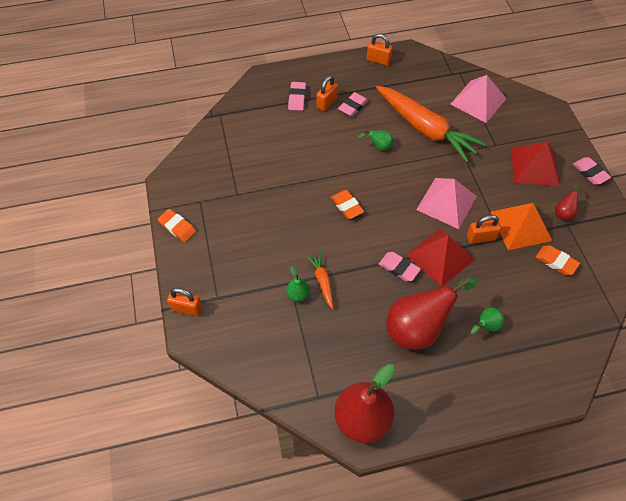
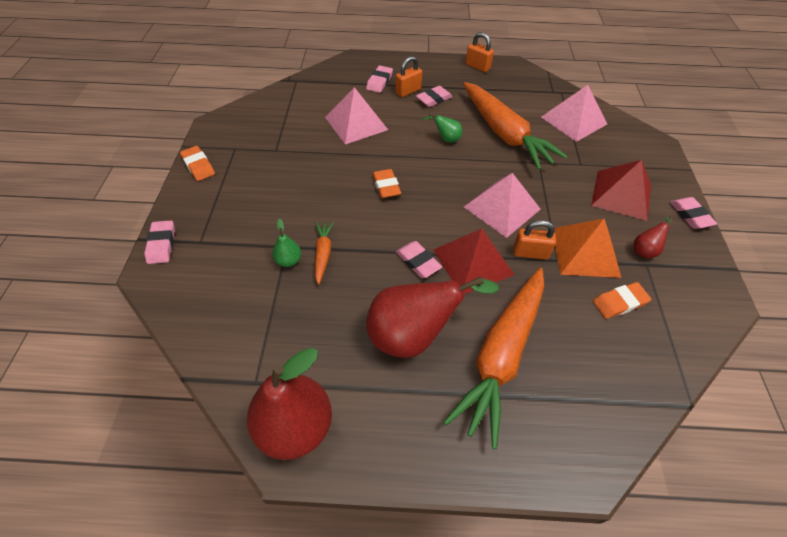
camera: 15 degrees right, 5 degrees down
(187, 308) = (161, 244): orange padlock -> pink eraser
(295, 149) = (356, 123): none -> pink pyramid
(485, 326) = (501, 355): green pear -> orange carrot
(556, 262) = (619, 302): orange eraser -> orange eraser turned 75 degrees counterclockwise

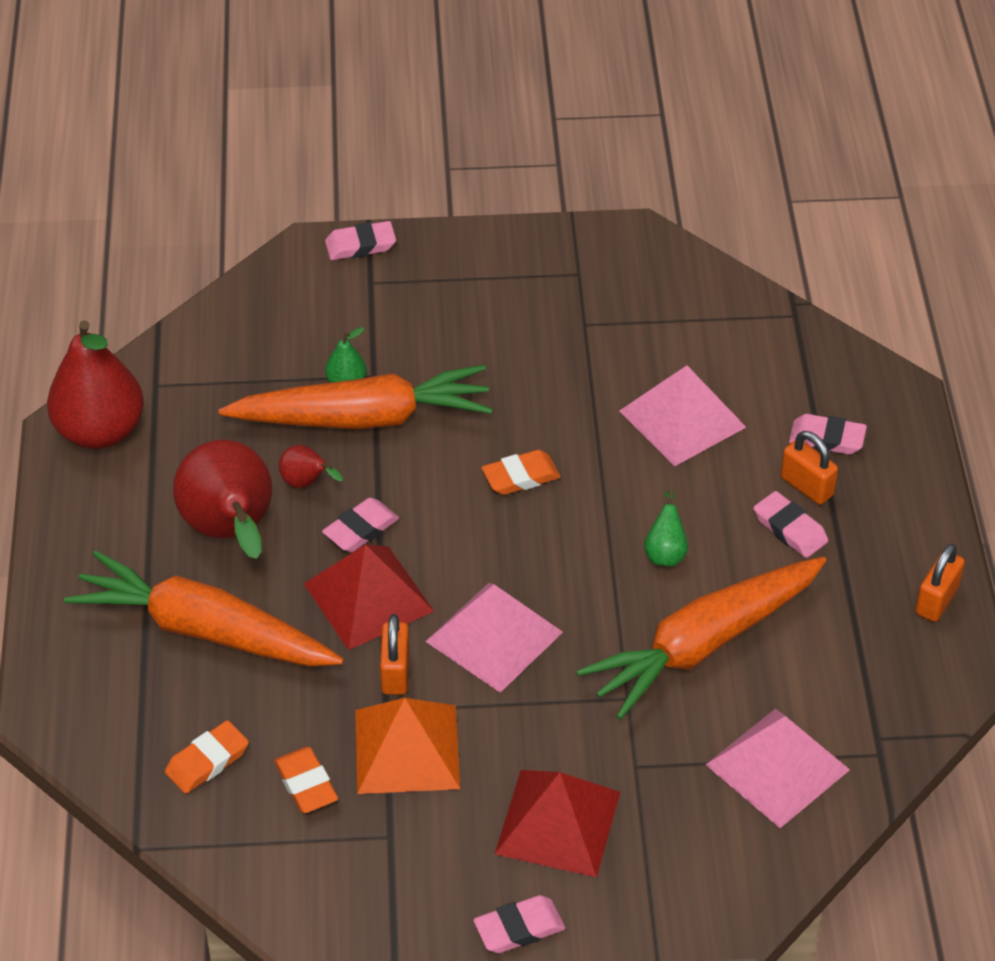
camera: 85 degrees right, 5 degrees down
(198, 166) = (527, 241): orange eraser -> orange eraser (207, 761)
(323, 254) = (363, 418): orange carrot -> orange carrot, size x2.29
(645, 250) = (421, 838): red pear -> red pear (306, 483)

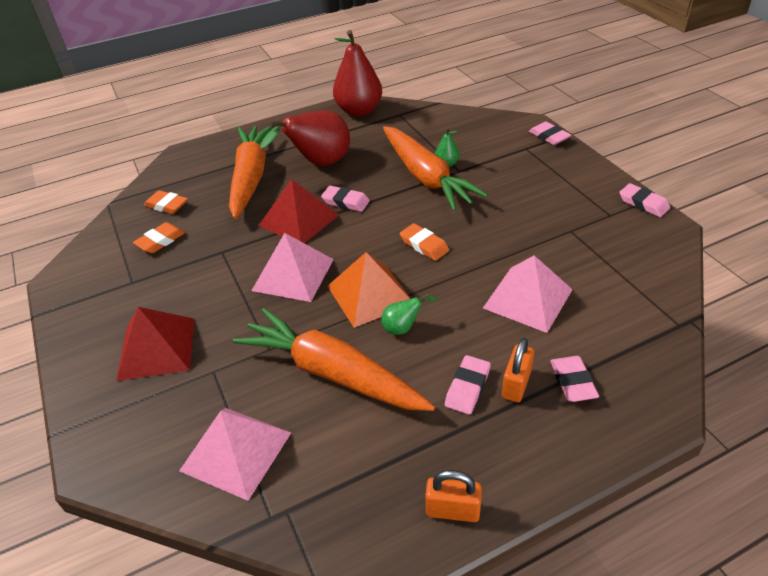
camera: 70 degrees right, 5 degrees down
(306, 483) = (366, 175): red pear -> none
(395, 672) = (249, 246): orange padlock -> none
(407, 748) = (196, 268): orange pyramid -> orange pyramid (370, 294)
(519, 928) = (71, 357): pink eraser -> pink eraser (643, 203)

